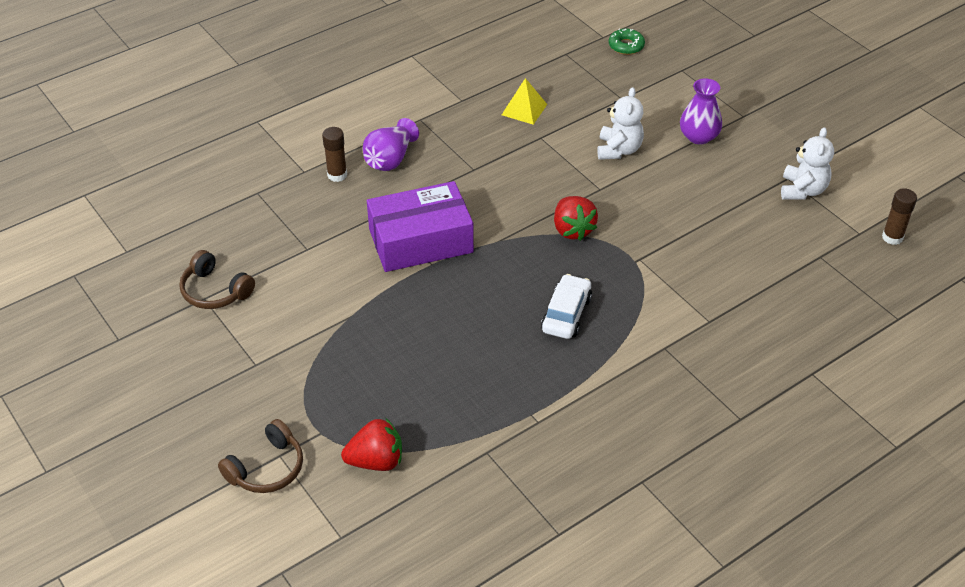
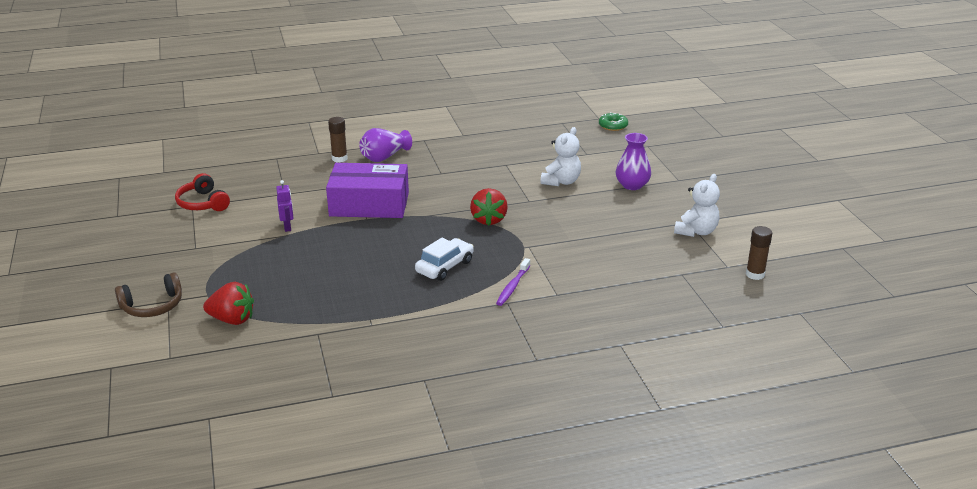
camera: 20 degrees right, 15 degrees down
(215, 291) = (203, 203): brown headphones -> red headphones
(346, 302) = (287, 227): none -> purple robot
(524, 109) = (505, 147): yellow pyramid -> none
(657, 323) = (513, 286): none -> purple toothbrush

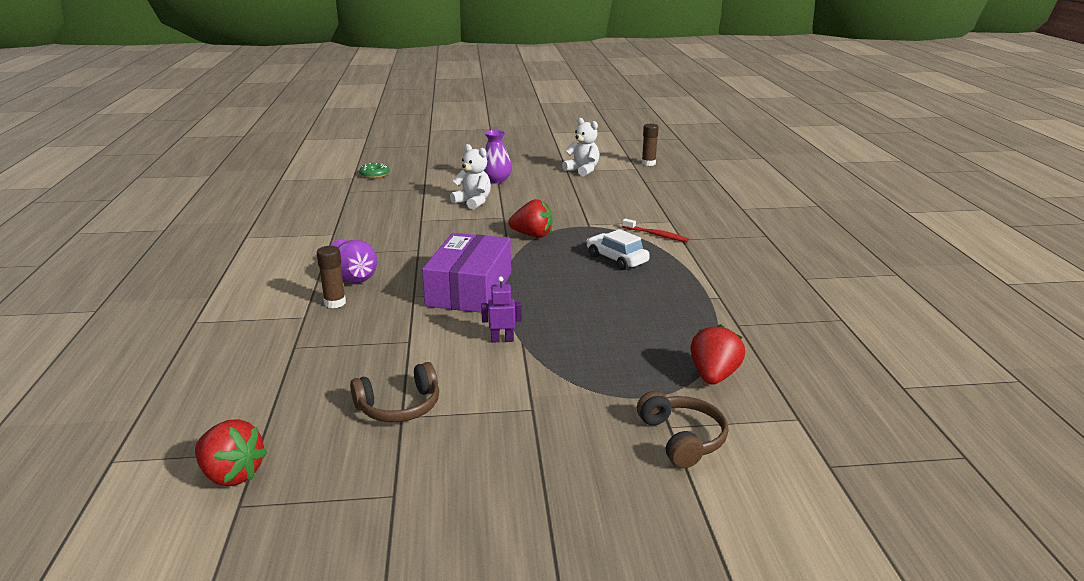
camera: 80 degrees left, 5 degrees down
(144, 170) = (232, 474): none -> red strawberry
(203, 203) = (399, 407): red headphones -> brown headphones
(513, 286) = (656, 235): purple toothbrush -> red toothbrush

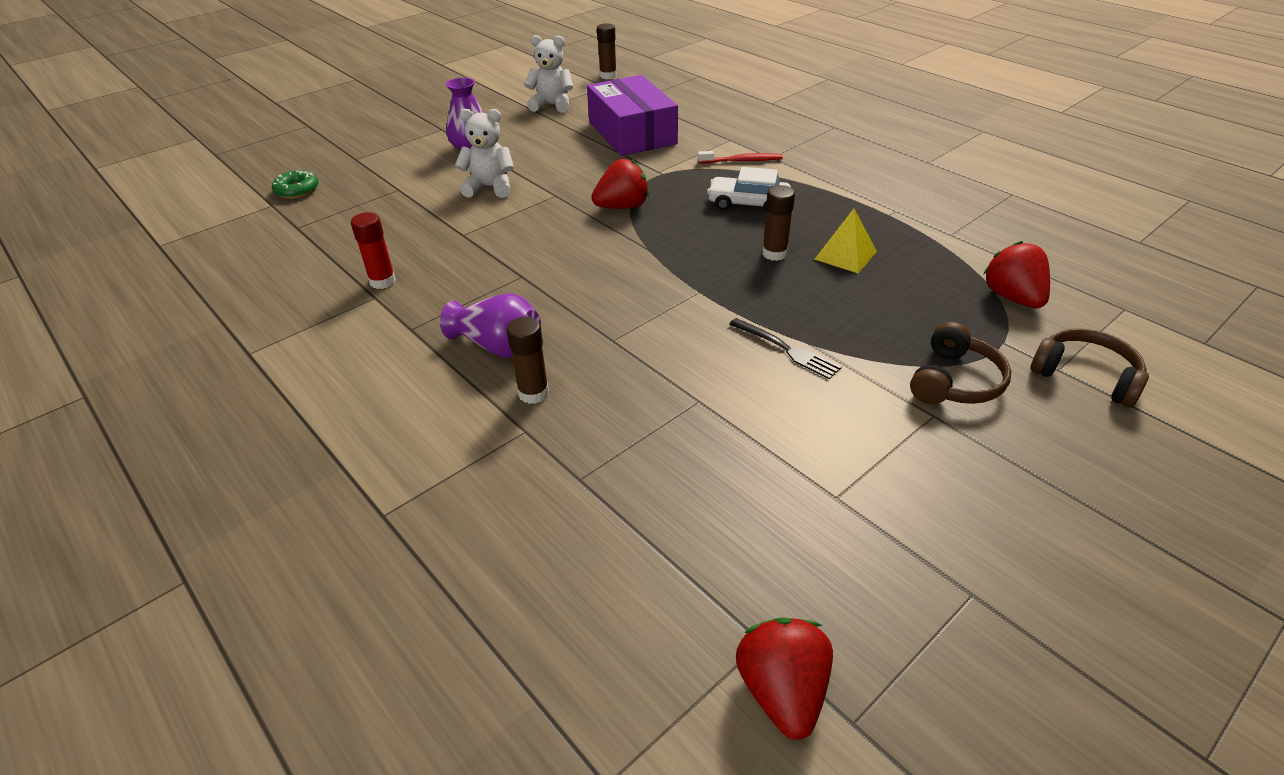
camera: 35 degrees left, 15 degrees up
(232, 474) = (782, 691): red strawberry -> red strawberry turned 90 degrees counterclockwise
(348, 228) = (382, 281): none -> red glue stick
(399, 407) = (815, 487): brown headphones -> brown headphones (955, 381)
(469, 289) = (660, 303): purple box -> purple box (632, 133)
(502, 340) = (787, 350): purple robot -> black fork
(585, 290) = (774, 253): none -> brown glue stick
(632, 308) = (845, 255): none -> yellow pyramid

